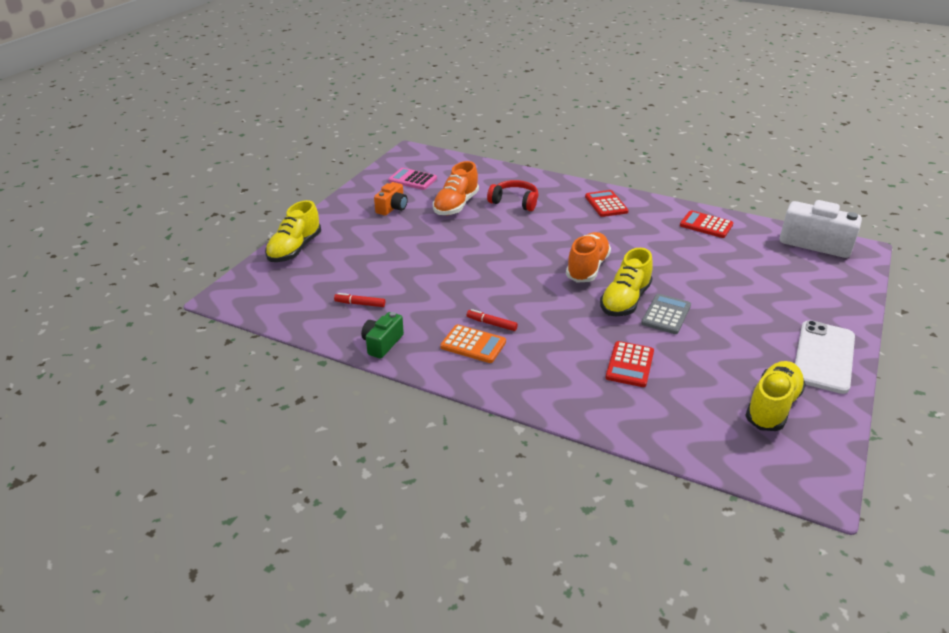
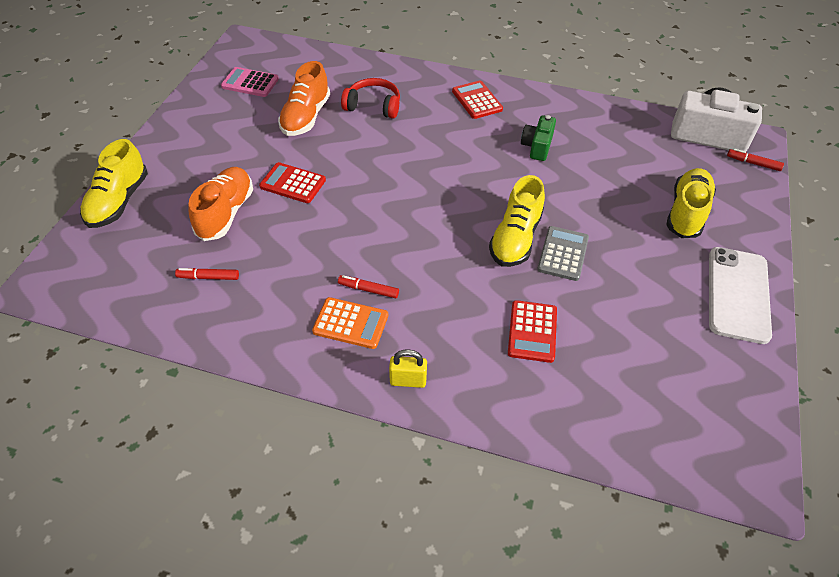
camera: 10 degrees left, 15 degrees up
(382, 343) = (242, 335): green camera -> green camera (537, 146)
(392, 208) = (231, 127): orange camera -> none
(516, 386) = (408, 380): none -> yellow padlock
(587, 268) = (467, 195): orange shoe -> orange shoe (225, 213)
(706, 225) = (589, 120): red calculator -> red calculator (293, 183)
(772, 407) = (693, 372): yellow shoe -> yellow shoe (686, 213)
(855, 266) = (753, 163): none -> red marker

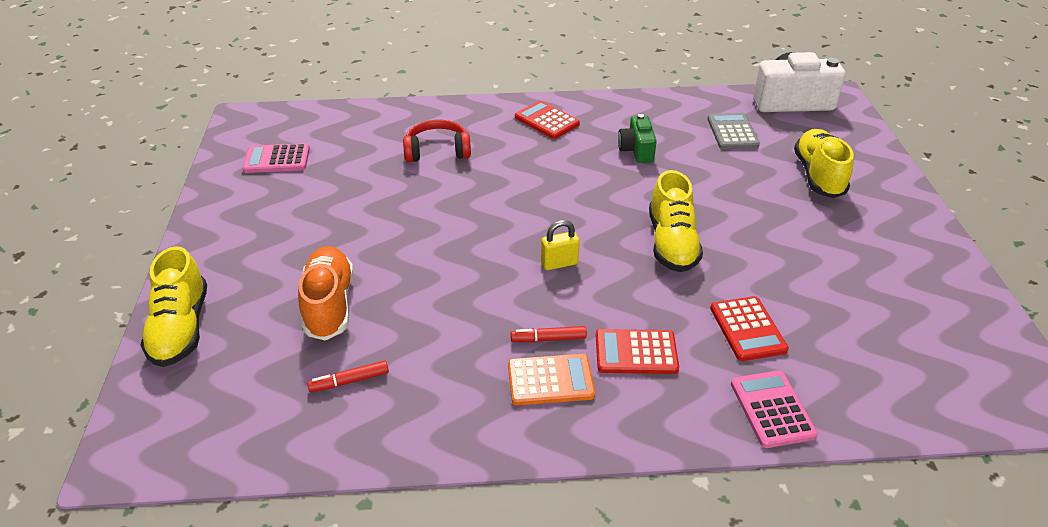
camera: 20 degrees left, 10 degrees down
(293, 183) = (392, 252): red calculator -> red calculator (636, 352)
(306, 117) = (366, 179): orange shoe -> none
(408, 380) = (651, 420): yellow padlock -> yellow padlock (559, 263)
(509, 404) = (772, 409): none -> pink calculator
(563, 254) = (728, 245): grey calculator -> grey calculator (732, 132)
(738, 294) = (913, 236): white phone -> none
(753, 163) = (847, 117): red marker -> none

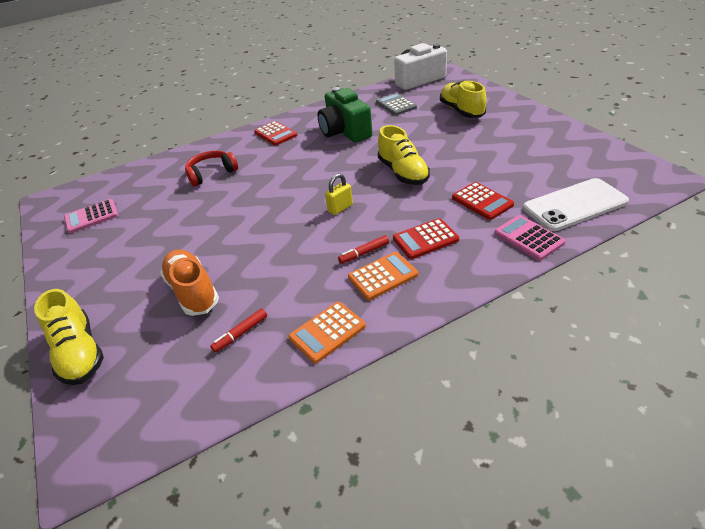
camera: 20 degrees left, 0 degrees up
(442, 424) = (327, 332): none -> orange calculator
(546, 121) = (275, 134): red calculator -> red calculator turned 150 degrees counterclockwise
(636, 150) = (345, 131): green camera -> green camera, size x1.78
(873, 388) = (574, 205): none -> white phone

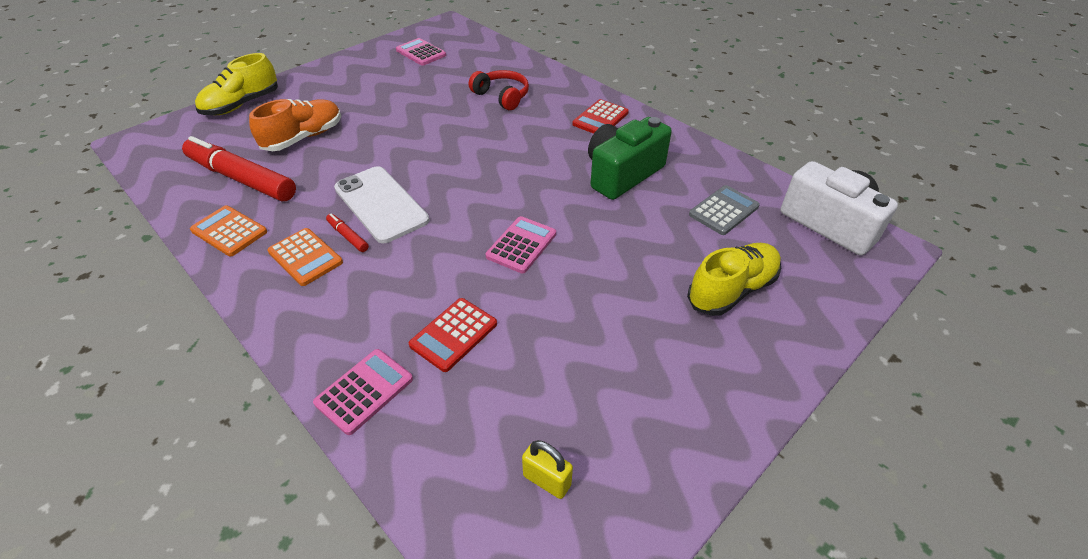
camera: 70 degrees right, 5 degrees up
(241, 333) = (242, 179): red marker -> red marker, size x2.43
(340, 208) = (436, 203): yellow padlock -> yellow padlock (547, 480)
(403, 173) = (521, 245): yellow shoe -> pink calculator
(425, 239) = (369, 284): red calculator -> none
(574, 205) = (446, 453): white phone -> white phone (381, 204)

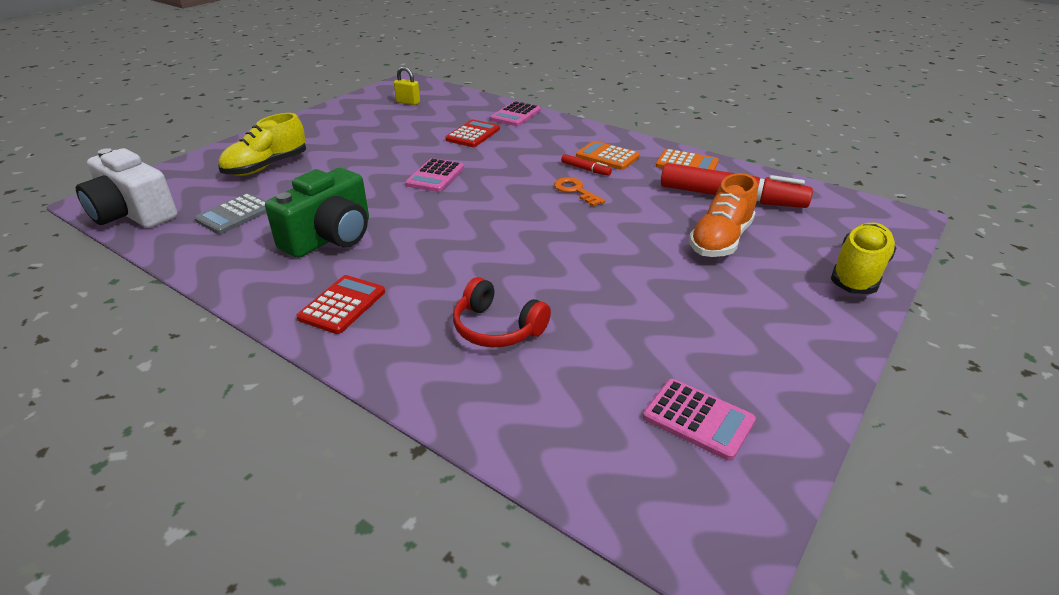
camera: 170 degrees right, 10 degrees down
(381, 204) = (575, 191): white phone -> orange key

